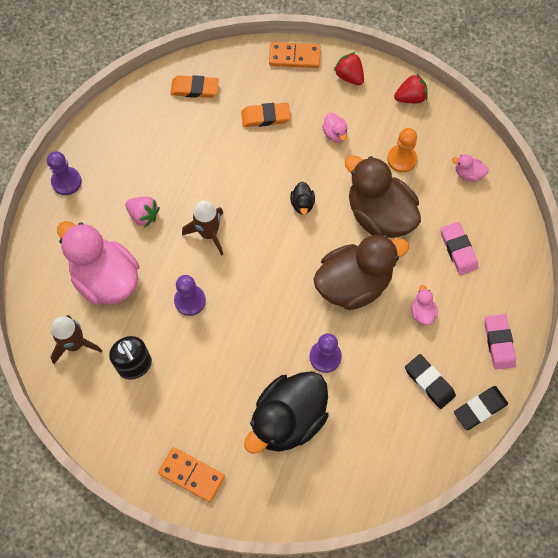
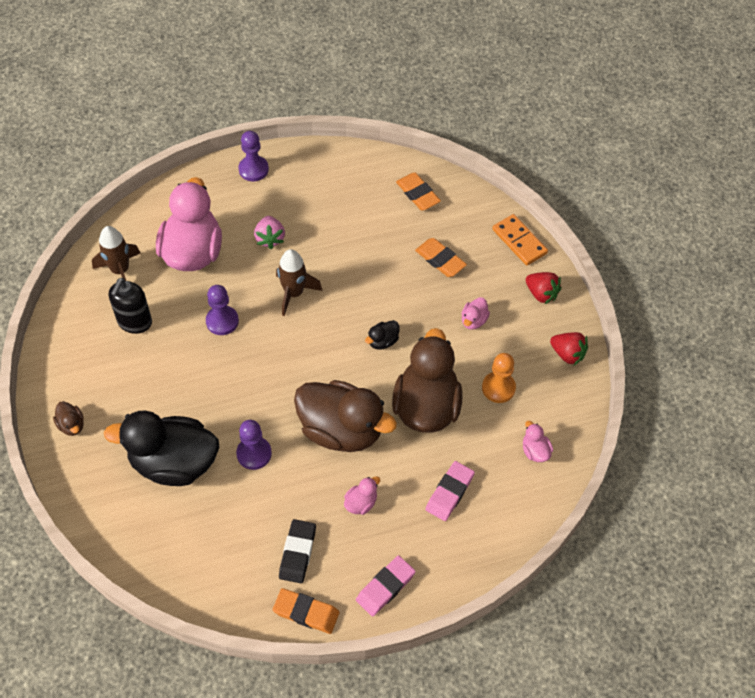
camera: 50 degrees right, 10 degrees down
(191, 475) = (71, 425): orange domino -> brown duck
(349, 76) = (541, 294): red strawberry -> red strawberry turned 120 degrees clockwise
(480, 409) = (306, 612): black eraser -> orange eraser

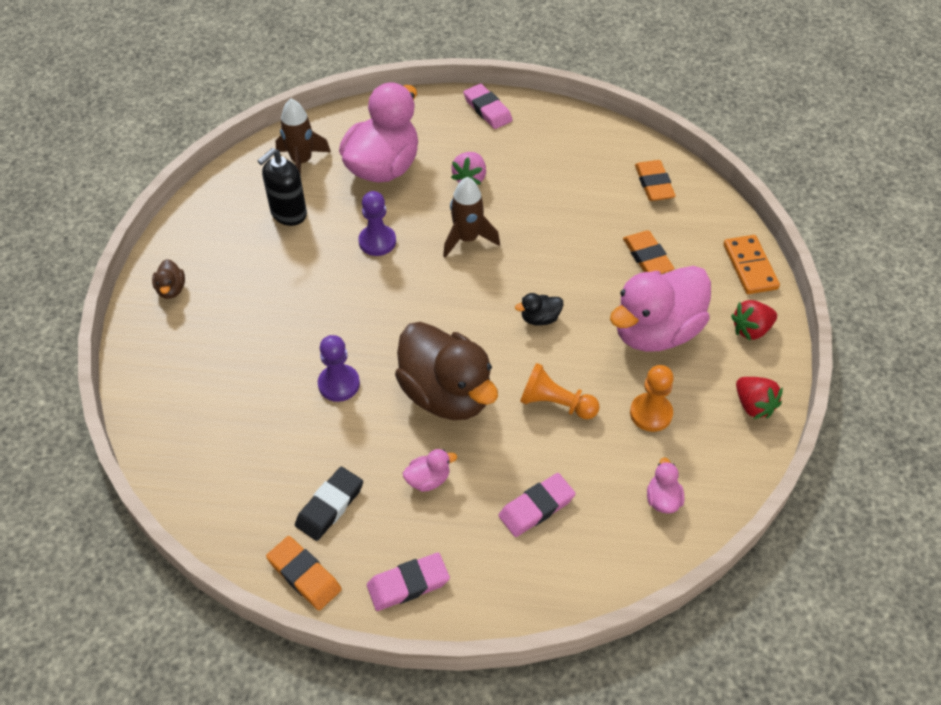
camera: 25 degrees right, 5 degrees down
(174, 463) = (251, 363): black duck -> none
(253, 169) = (487, 110): purple pawn -> pink eraser
(426, 406) = (555, 403): brown duck -> orange pawn
(473, 320) = (655, 331): pink duck -> pink duck, size x2.47
(541, 294) = (751, 330): red strawberry -> red strawberry turned 90 degrees clockwise

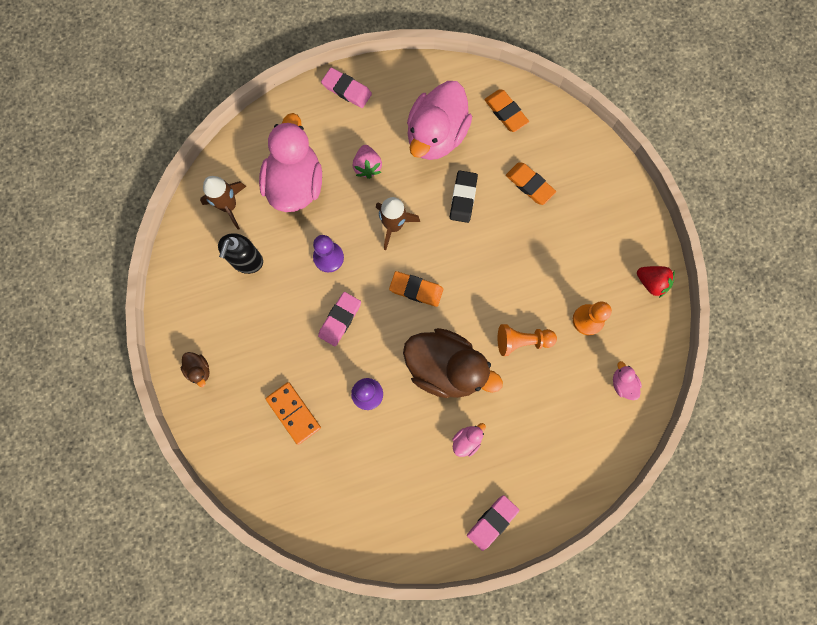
camera: 25 degrees left, 25 degrees up
(304, 575) = (423, 548): orange eraser -> orange eraser (416, 290)
(329, 506) = (412, 491): black eraser -> black eraser (463, 198)
(536, 507) = (546, 427): pink eraser -> pink eraser (340, 319)
(540, 318) = (479, 274): black duck -> none
(655, 331) = (563, 249): pink duck -> pink duck (436, 136)
(750, 267) = (604, 162): orange domino -> orange domino (293, 413)
(751, 330) = (626, 219): red strawberry -> none

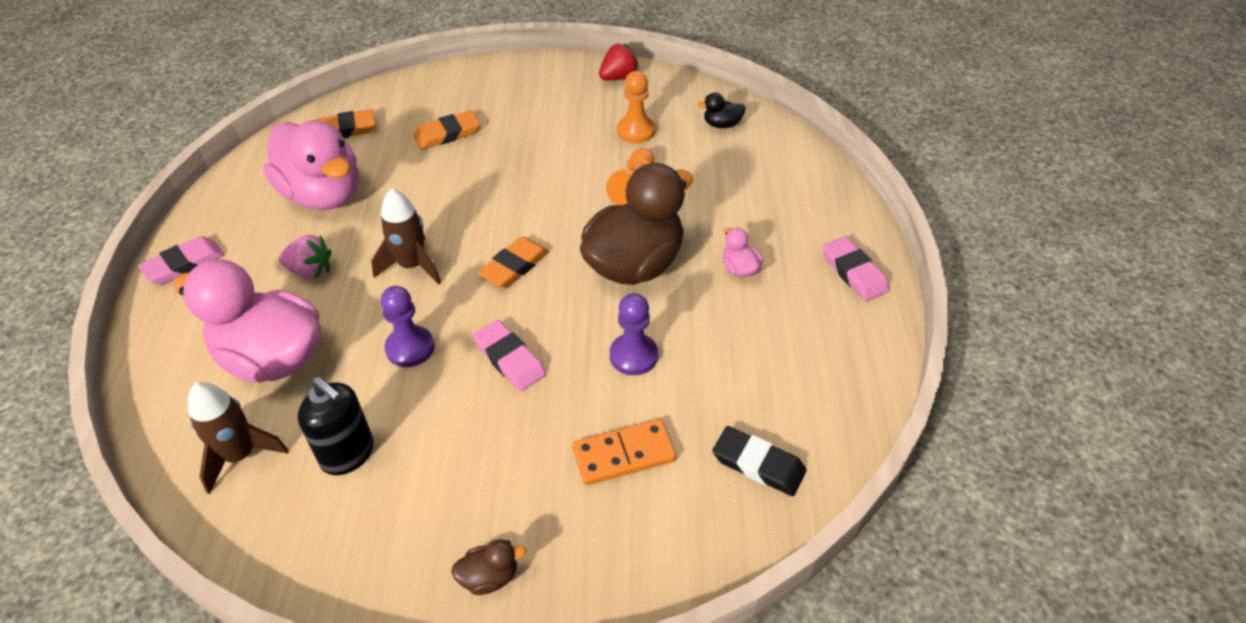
camera: 70 degrees left, 30 degrees down
(463, 198) = (422, 192): black eraser -> black eraser (758, 464)
(622, 383) = (722, 124): pink duck -> black duck

